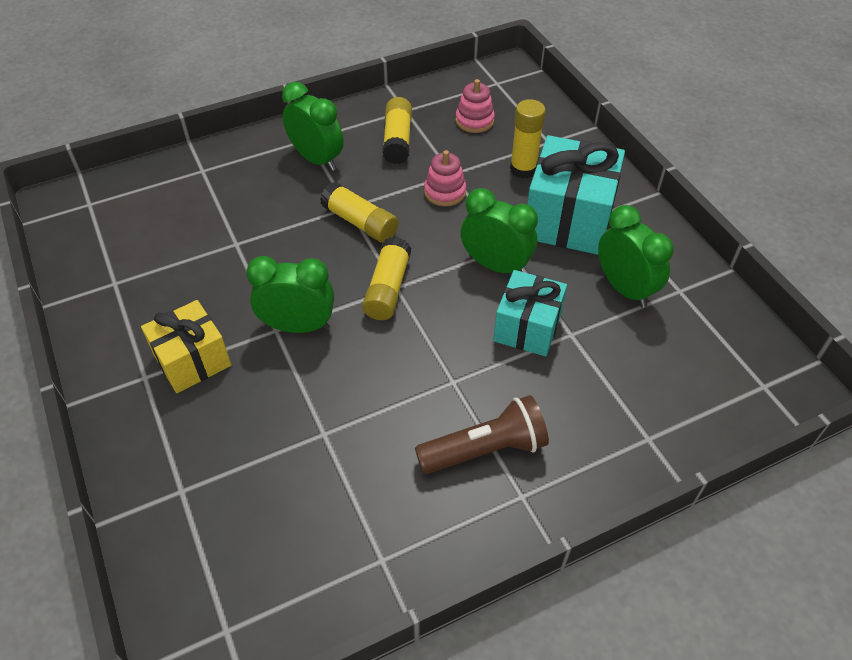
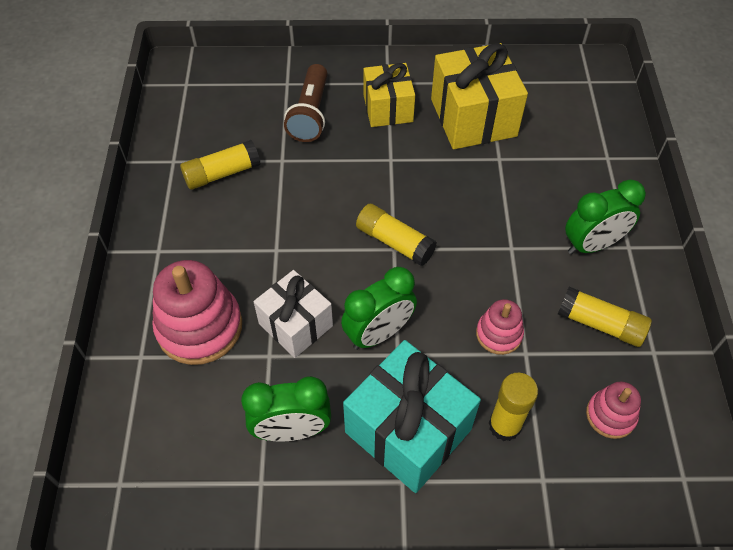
camera: 115 degrees right, 5 degrees up
(180, 279) = (473, 117): none -> yellow gift
(298, 326) = (386, 173): green clock -> none
(360, 223) = (485, 249): yellow glue stick -> yellow glue stick (222, 173)
(485, 449) = (207, 245): brown flashlight -> brown flashlight (310, 114)
(527, 327) = (296, 324): turquoise gift -> white gift
(583, 404) = (199, 327): none -> pink stacking toy

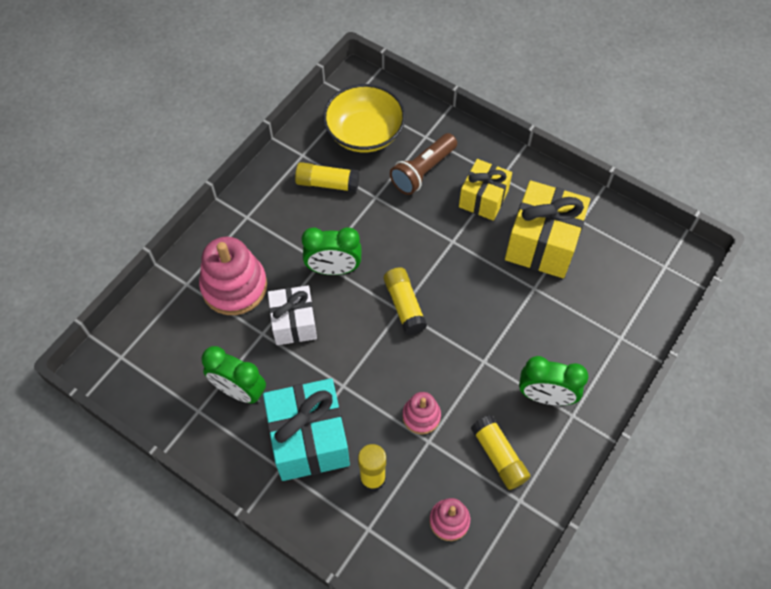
camera: 35 degrees right, 5 degrees up
(223, 109) = (364, 133): none -> yellow bowl
(378, 333) = (342, 363): green clock -> green clock (333, 269)

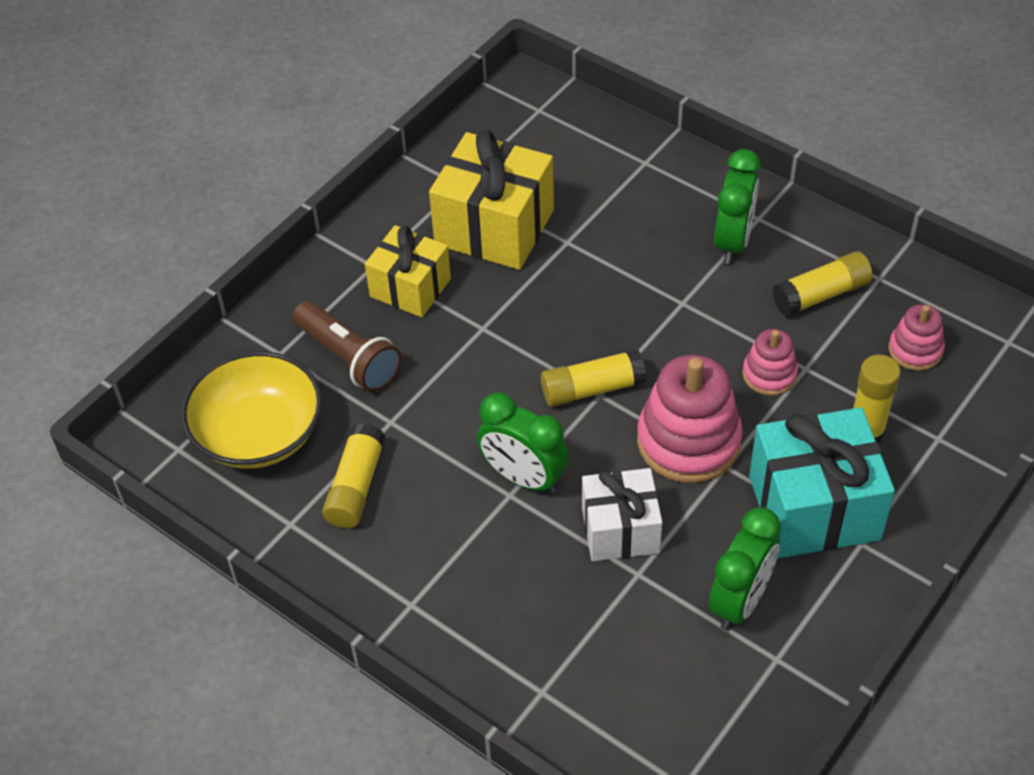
camera: 85 degrees left, 10 degrees down
(234, 286) = (550, 617): pink stacking toy -> pink stacking toy (688, 441)
(333, 269) = (524, 477): green clock -> green clock turned 120 degrees clockwise

